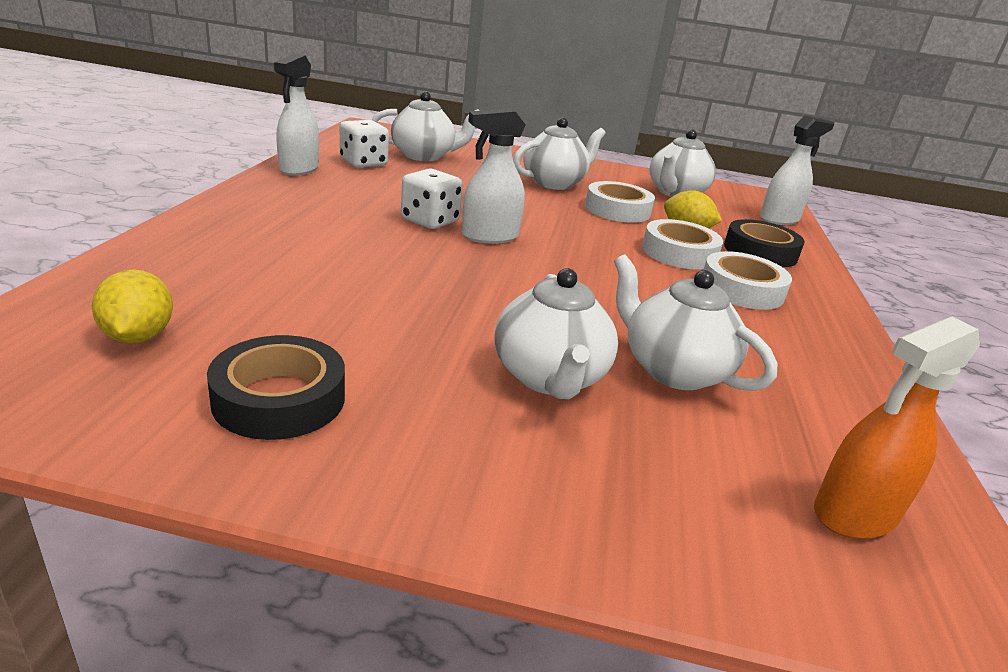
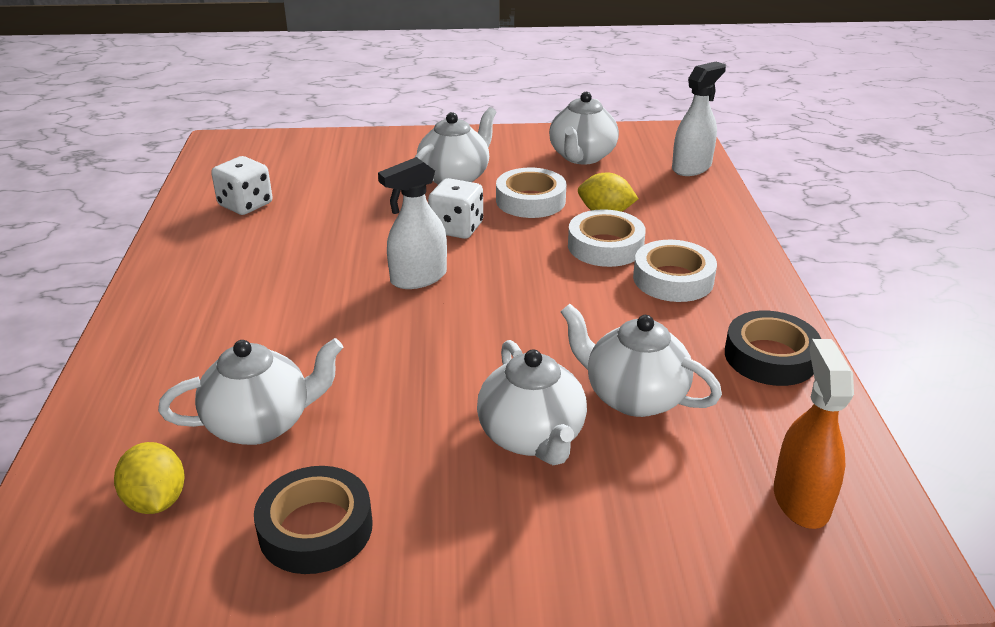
camera: 10 degrees left, 5 degrees up
(299, 169) = (182, 235): white spray bottle -> none
(424, 156) = (304, 174): white teapot -> white teapot (261, 424)
(430, 221) = (351, 273): white dice -> white dice (456, 228)
(760, 251) = (681, 221): black tape -> black tape (770, 357)
(854, 514) = (800, 500): orange spray bottle -> orange spray bottle turned 135 degrees clockwise

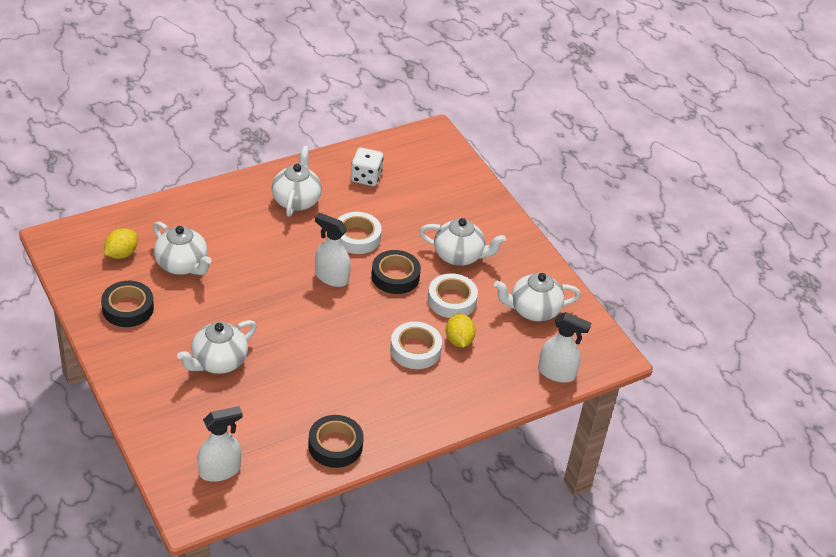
camera: 60 degrees right, 10 degrees up
(456, 228) = (395, 276): white dice -> black tape
(634, 397) = (269, 393): white teapot -> white teapot (296, 200)
(673, 279) = (395, 389): white tape -> white tape (357, 237)
(800, 500) = (220, 470): orange spray bottle -> white spray bottle

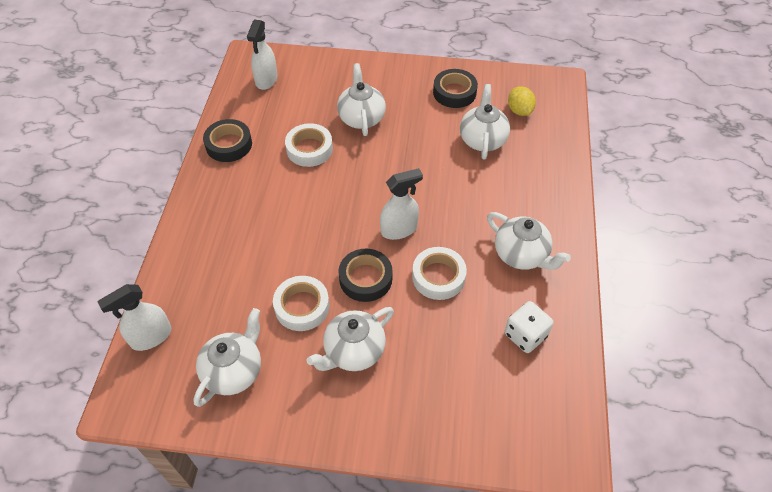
camera: 130 degrees right, 10 degrees up
(182, 265) = (482, 140): white teapot -> white teapot turned 105 degrees clockwise
(415, 350) = (270, 243): white tape -> white tape (309, 149)
(458, 340) = (253, 282): yellow lemon -> none

